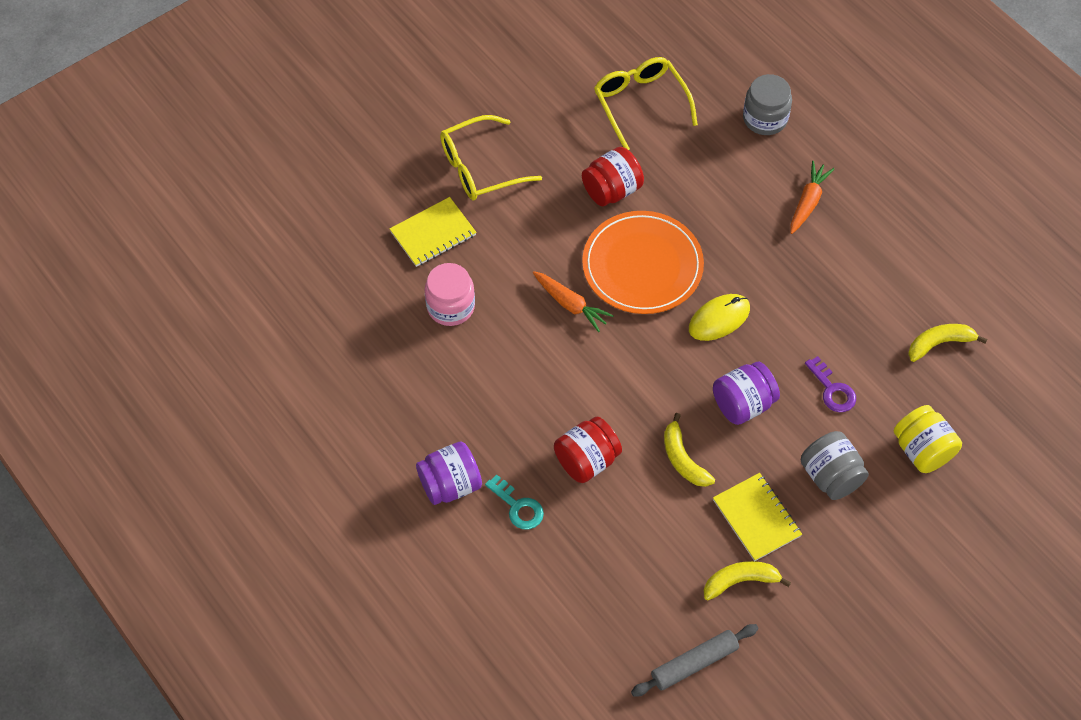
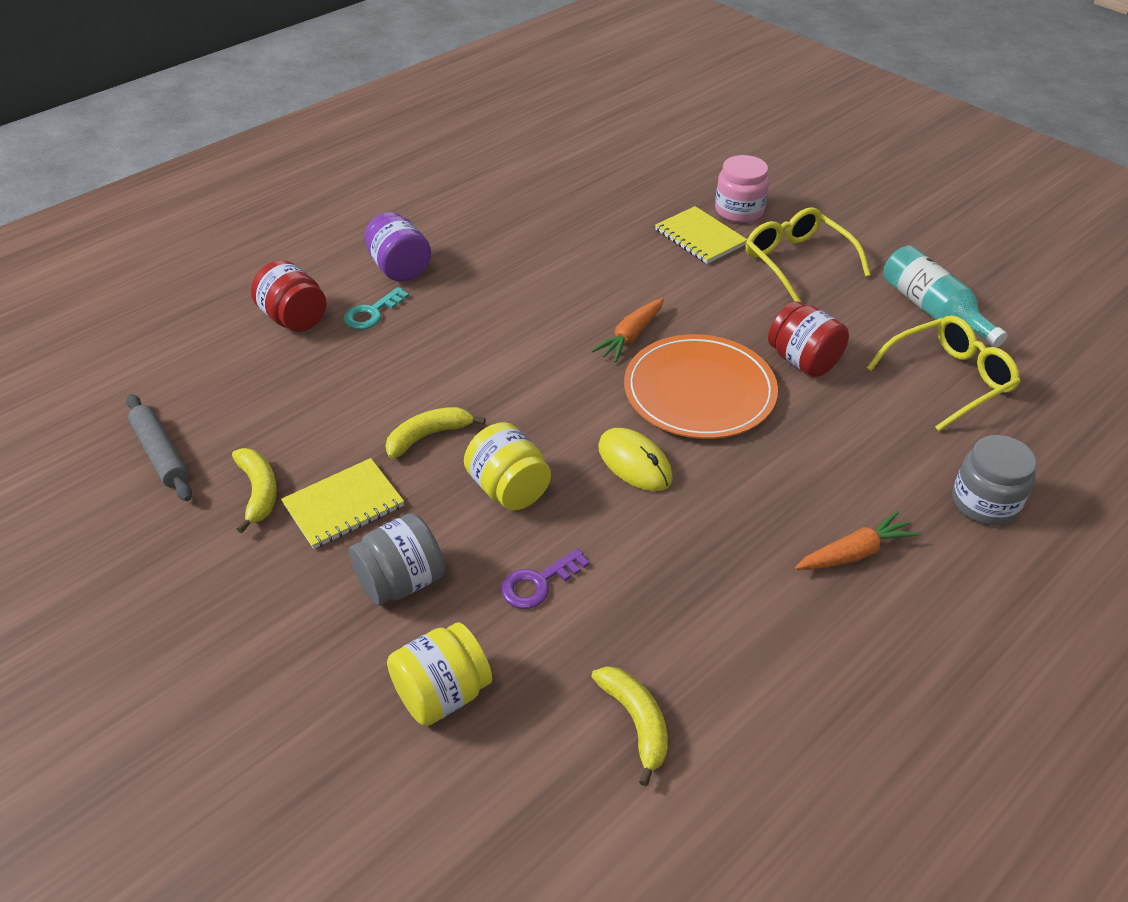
camera: 85 degrees right, 15 degrees down
(450, 306) = (611, 254): pink jar -> pink jar (739, 210)
(557, 91) = (933, 310): none -> turquoise bottle
(587, 460) = (427, 358): red jar -> red jar (294, 319)
(743, 404) = (509, 489): purple jar -> yellow jar
(808, 202) = (854, 553): orange carrot -> orange carrot turned 45 degrees counterclockwise

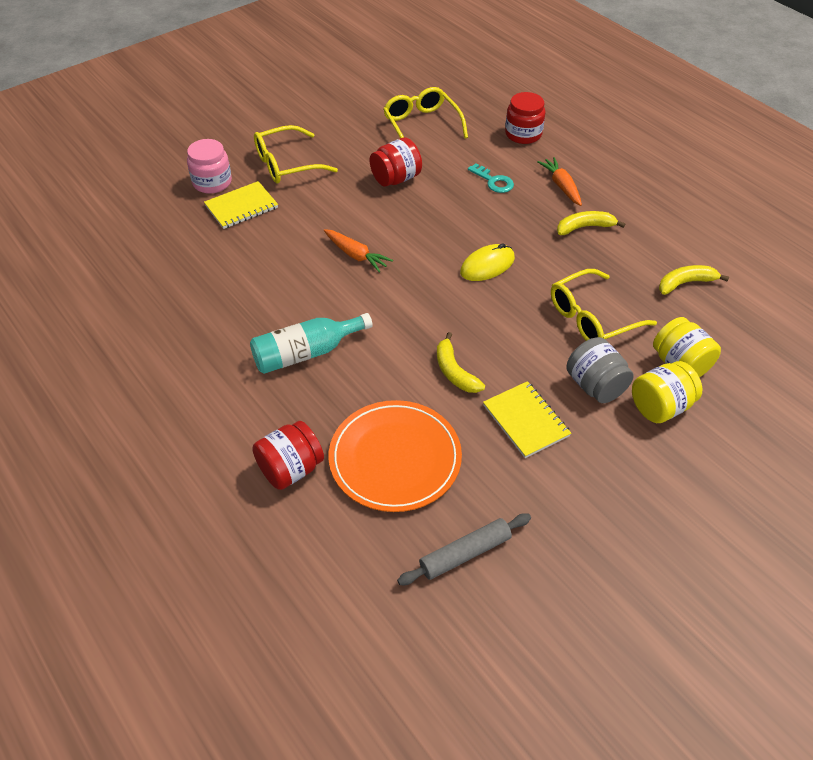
camera: 85 degrees left, 5 degrees up
(258, 492) = (511, 476): yellow banana -> yellow banana (585, 227)
(372, 313) = (295, 411): turquoise key -> turquoise key (493, 181)
(400, 268) = (231, 392): purple jar -> none
(509, 489) = (510, 328): yellow jar -> yellow jar (660, 406)
(538, 583) = (592, 317): purple key -> yellow glasses
(699, 391) = (420, 228): orange plate -> orange plate (395, 458)
(933, 310) = (354, 117): turquoise bottle -> turquoise bottle (306, 353)
(984, 502) = (523, 134): grey jar -> red jar

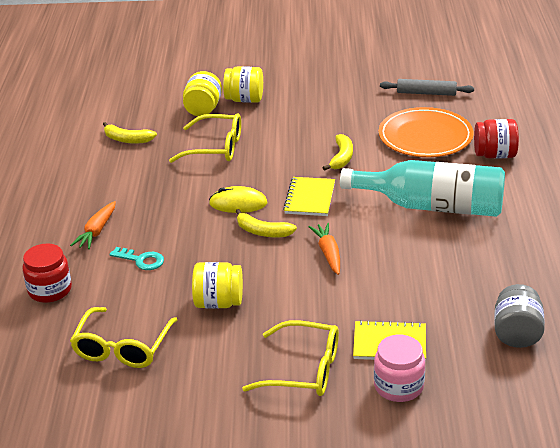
camera: 140 degrees left, 15 degrees down
(306, 353) = (432, 206): turquoise bottle -> turquoise bottle, size x1.54
(396, 179) = (218, 302): red jar -> yellow jar
(493, 181) = (141, 260): turquoise key -> turquoise key turned 120 degrees clockwise
(526, 420) = (328, 122): yellow notebook -> yellow notebook (309, 198)
(585, 227) = (131, 196): yellow banana -> yellow banana (263, 232)
(595, 386) = (266, 120): grey jar -> grey jar (517, 333)

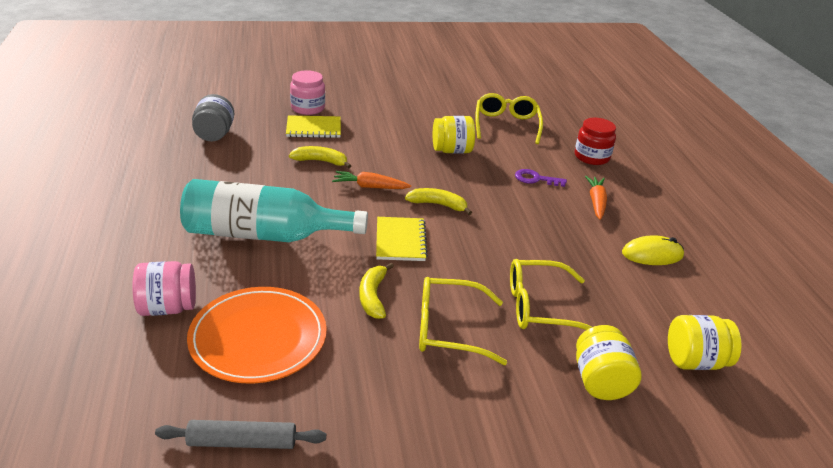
camera: 165 degrees right, 0 degrees up
(127, 139) = (662, 317): yellow banana -> yellow banana (321, 161)
(141, 260) = (535, 179): turquoise key -> purple key
(238, 203) = (475, 233): yellow mouse -> yellow mouse (652, 254)
(244, 99) = (548, 408): yellow jar -> yellow jar (695, 361)
(304, 370) = (374, 115): yellow glasses -> yellow glasses (448, 329)
(328, 253) = (370, 187): orange carrot -> orange carrot turned 120 degrees clockwise
(495, 155) = (168, 307): red jar -> pink jar

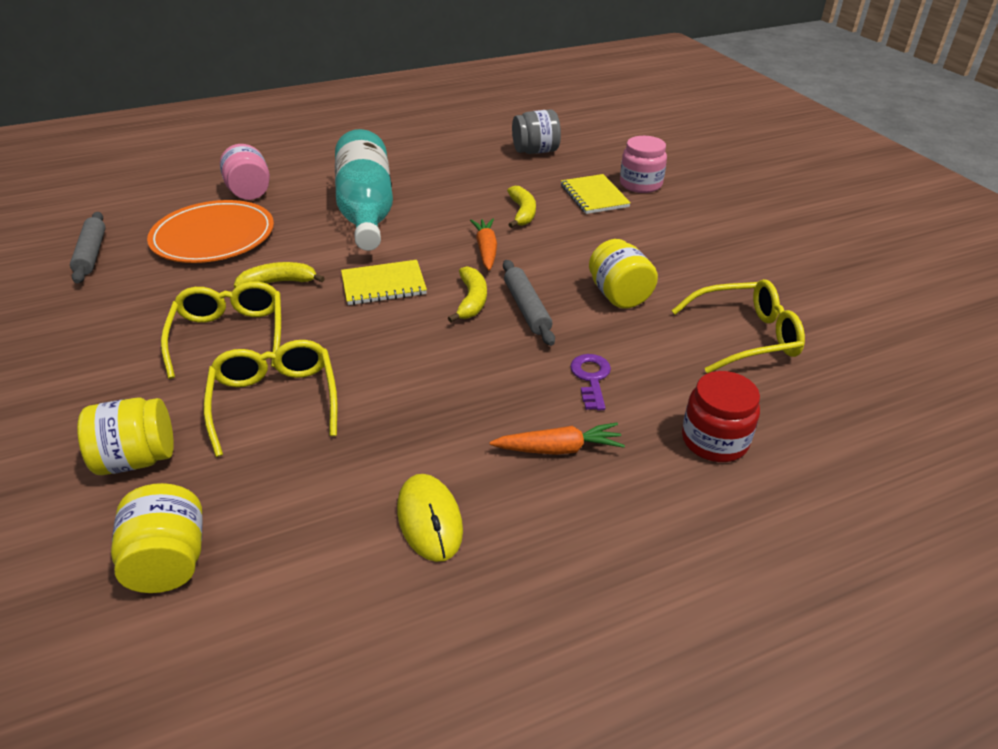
camera: 80 degrees right, 5 degrees up
(455, 185) = (527, 308): none -> grey rolling pin

